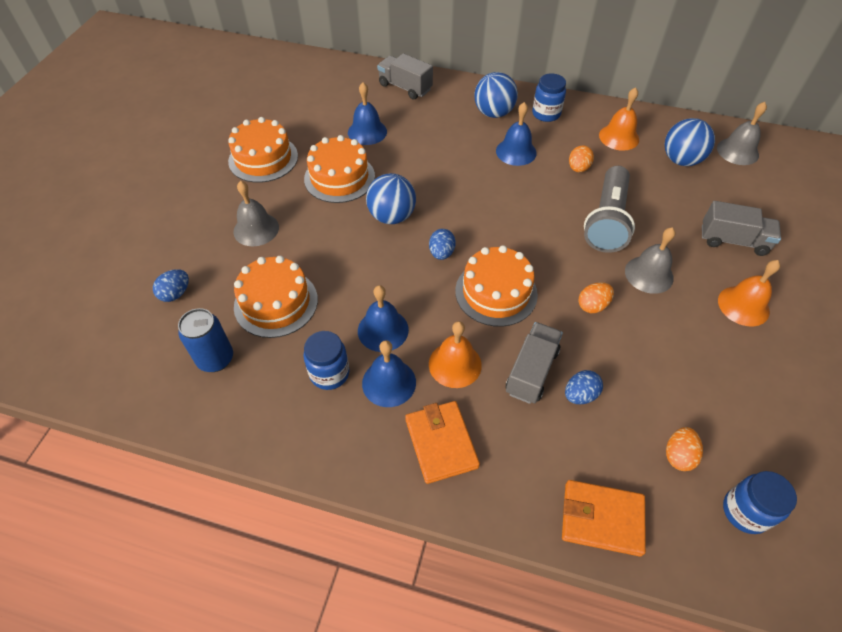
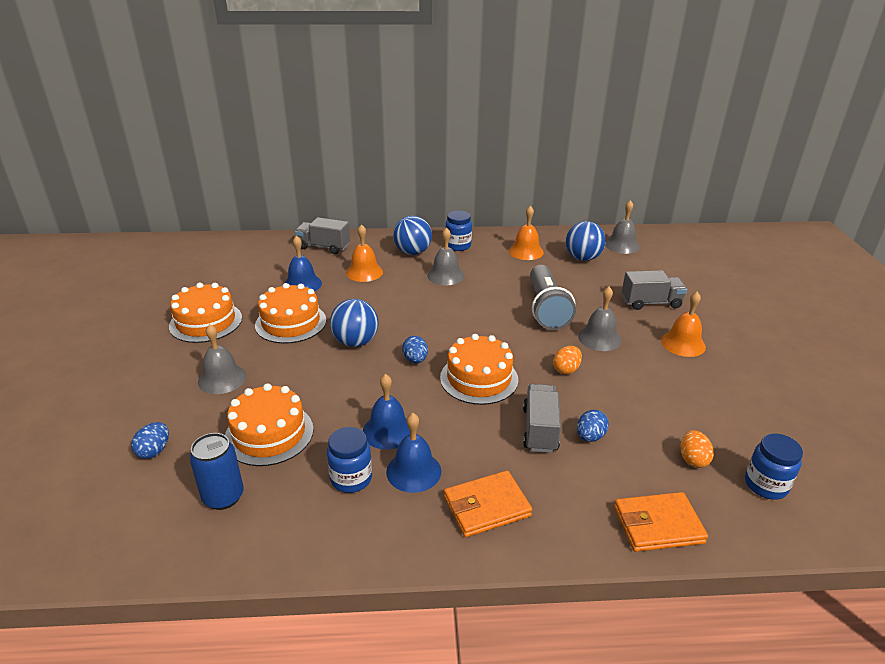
camera: 20 degrees left, 20 degrees down
(441, 443) = (486, 507): orange wallet -> orange wallet turned 75 degrees counterclockwise
(455, 364) = (469, 441): orange bell -> orange bell (364, 272)
(516, 152) = (445, 275): blue bell -> grey bell
(578, 168) = (504, 278): orange egg -> none

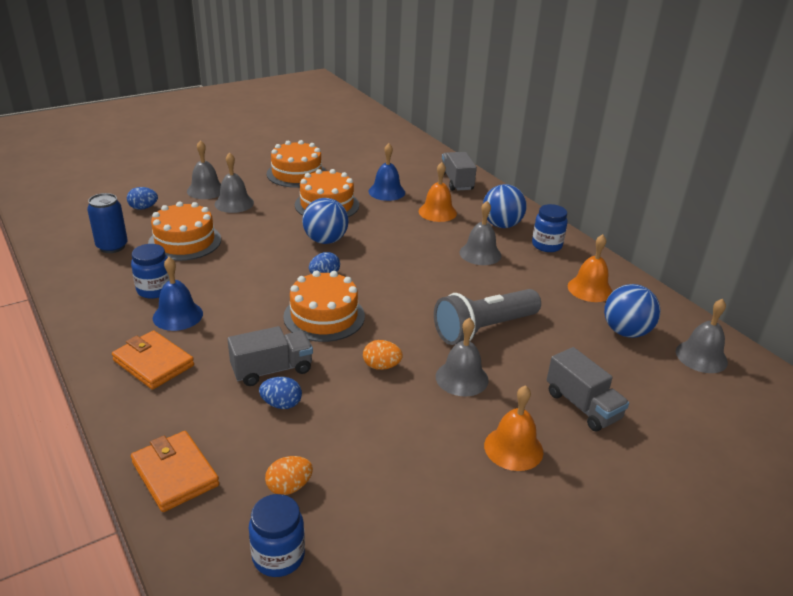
camera: 60 degrees right, 0 degrees up
(168, 391) = (206, 190): none -> grey bell
(388, 431) = (219, 290): blue bell -> none

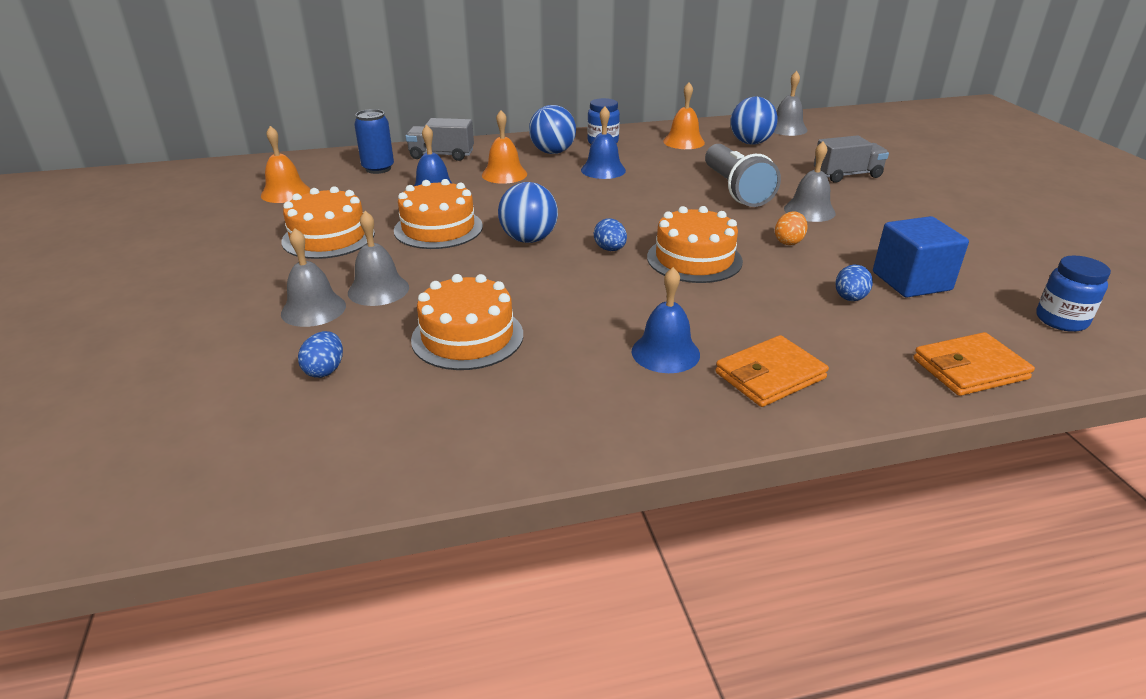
camera: 70 degrees left, 0 degrees up
(112, 247) = (441, 405): blue can -> blue can (378, 168)
(154, 290) = (593, 368): blue jar -> none
(272, 370) = (790, 298): grey truck -> none
(289, 487) = (972, 306): orange egg -> none
(329, 446) = (911, 281): none -> blue cube
(480, 254) = (603, 170): grey bell -> blue bell
(513, 448) = (902, 207): orange bell -> orange bell (285, 193)

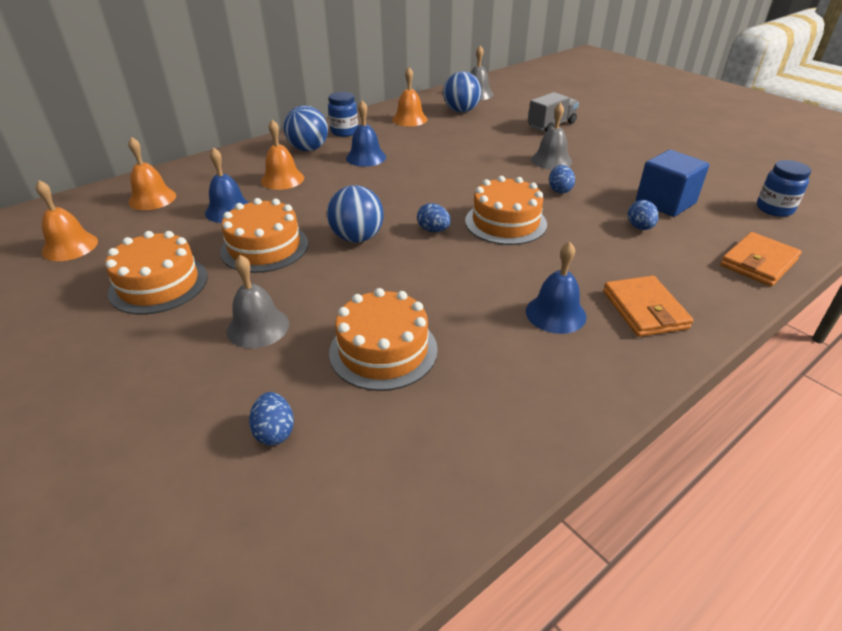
camera: 25 degrees left, 5 degrees up
(313, 309) = (207, 368): grey bell -> none
(378, 168) = (152, 199): blue can -> orange bell
(442, 155) = (206, 172): grey truck -> none
(735, 190) = (484, 154): grey flashlight -> none
(770, 376) = (644, 310): orange wallet -> orange wallet turned 45 degrees counterclockwise
(788, 242) = (559, 190): orange egg -> blue egg

